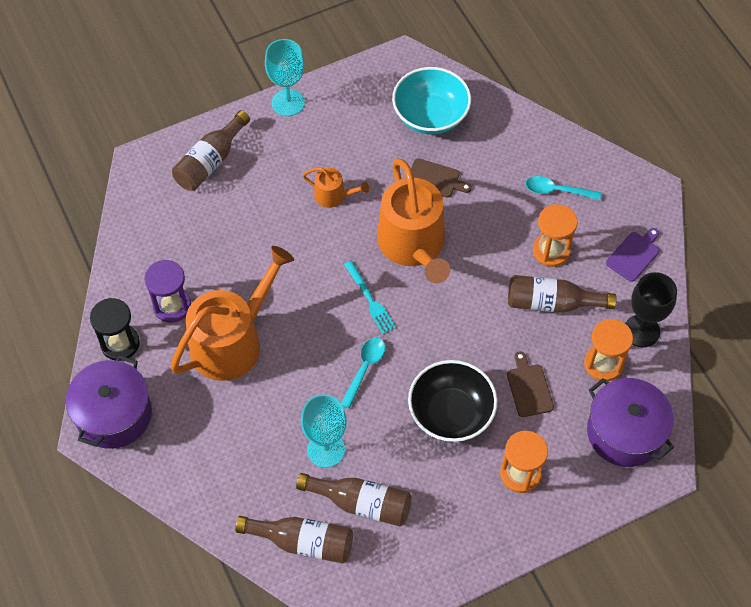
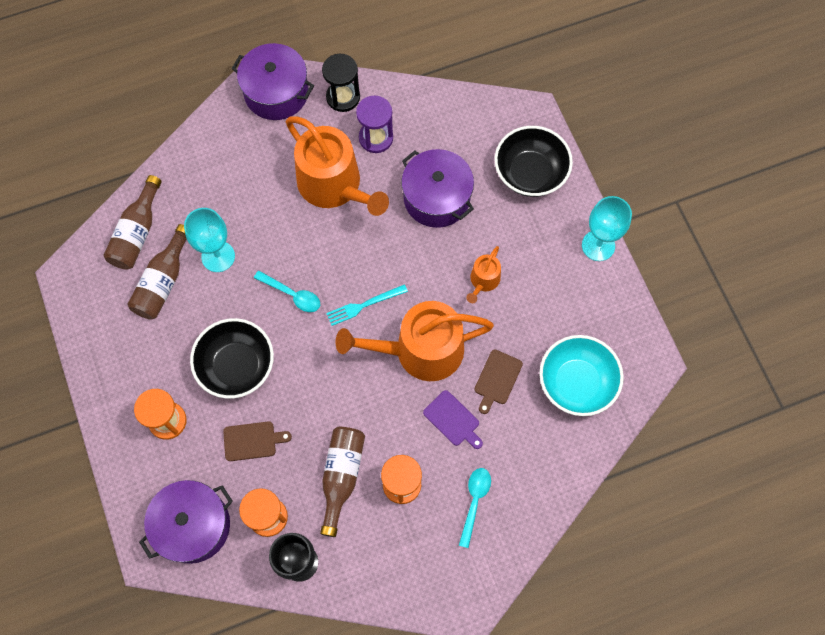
camera: 95 degrees right, 10 degrees up
(210, 161) = (530, 173): brown bottle -> black bowl
(243, 243) = (436, 198): none -> purple pot
(634, 255) = (389, 571): purple cutting board -> purple cutting board (453, 420)

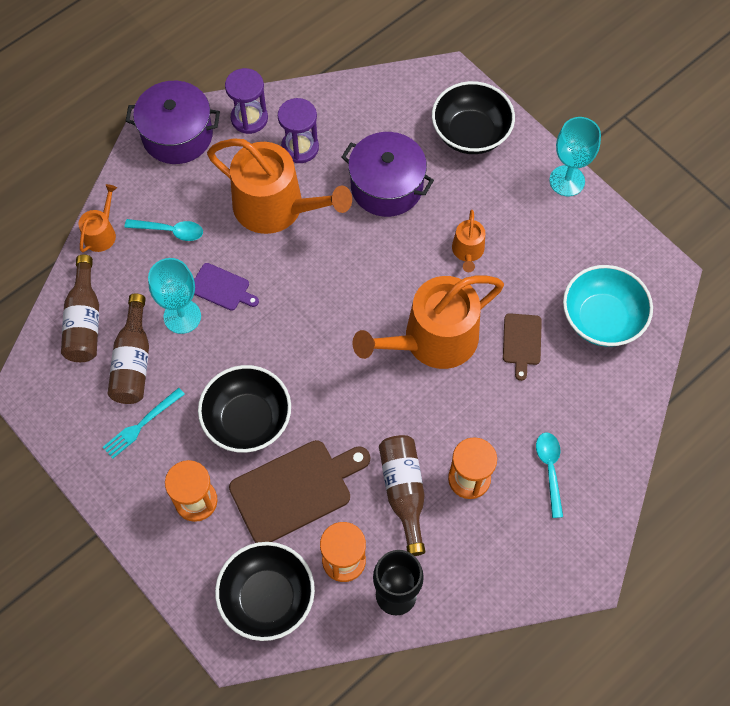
camera: 20 degrees left, 5 degrees down
(180, 160) = (101, 233): none -> orange watering can
(193, 525) = (267, 598): purple pot -> black bowl
(252, 441) = (295, 489): brown cutting board -> brown cutting board, size x1.89
(292, 294) = (277, 329): turquoise spoon -> turquoise spoon (170, 231)
(343, 97) = (249, 118): black hourglass -> purple hourglass
(364, 305) = (356, 315): turquoise fork -> turquoise fork (141, 424)
(453, 420) = (494, 397): purple cutting board -> purple cutting board (222, 288)

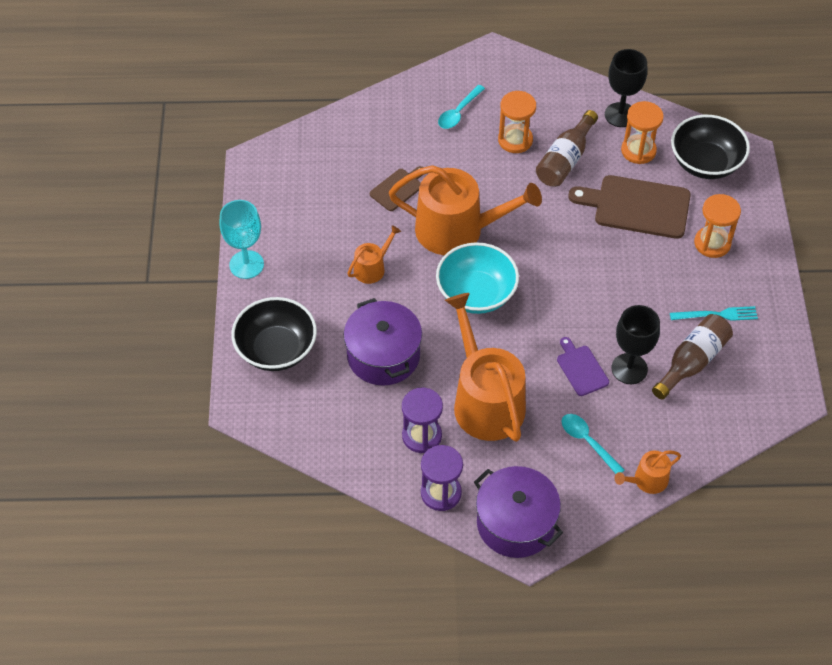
camera: 140 degrees left, 10 degrees down
(85, 321) = (710, 417): brown bottle -> none
(182, 316) = (629, 369): turquoise goblet -> black goblet
(247, 420) = (636, 267): black bowl -> none
(601, 319) = (329, 166): turquoise bowl -> turquoise bowl (476, 293)

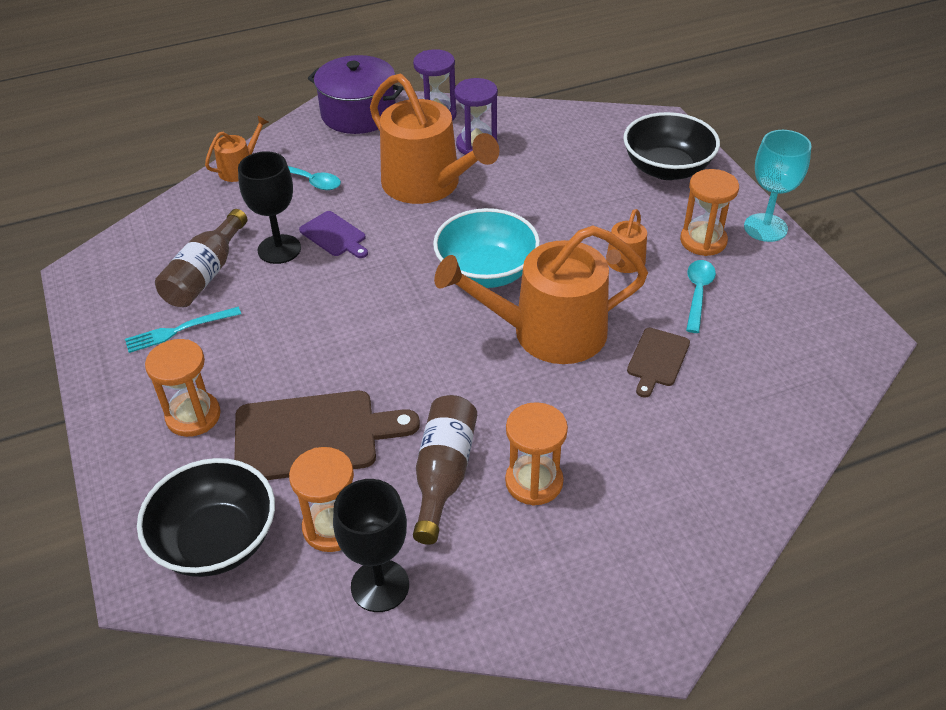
camera: 160 degrees right, 10 degrees down
(301, 268) = (703, 241): none -> orange hourglass
(383, 355) = (555, 192): purple pot -> none
(458, 112) = (645, 500): turquoise spoon -> turquoise spoon (698, 293)

